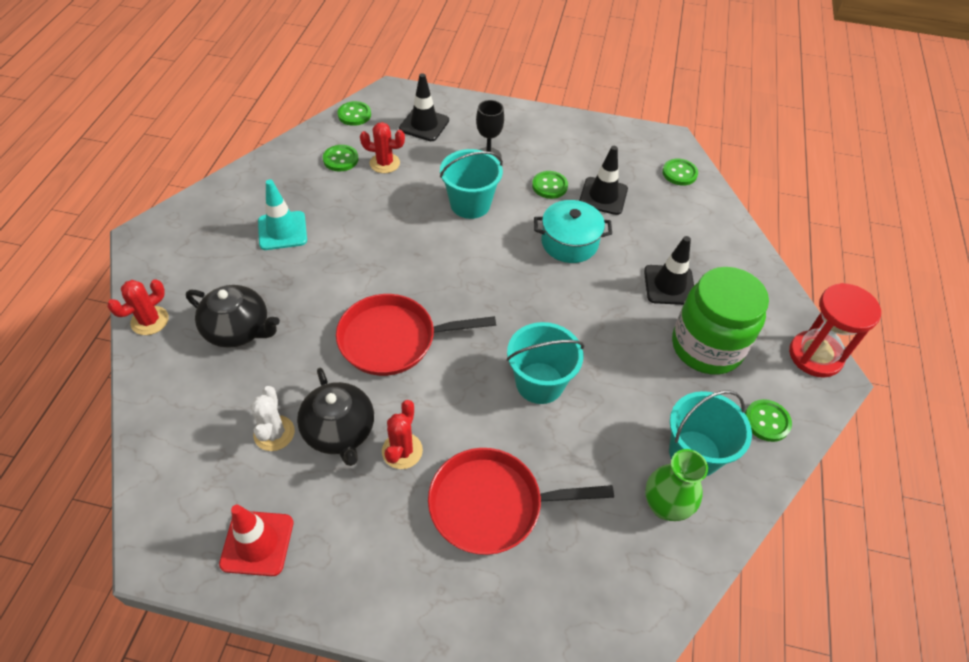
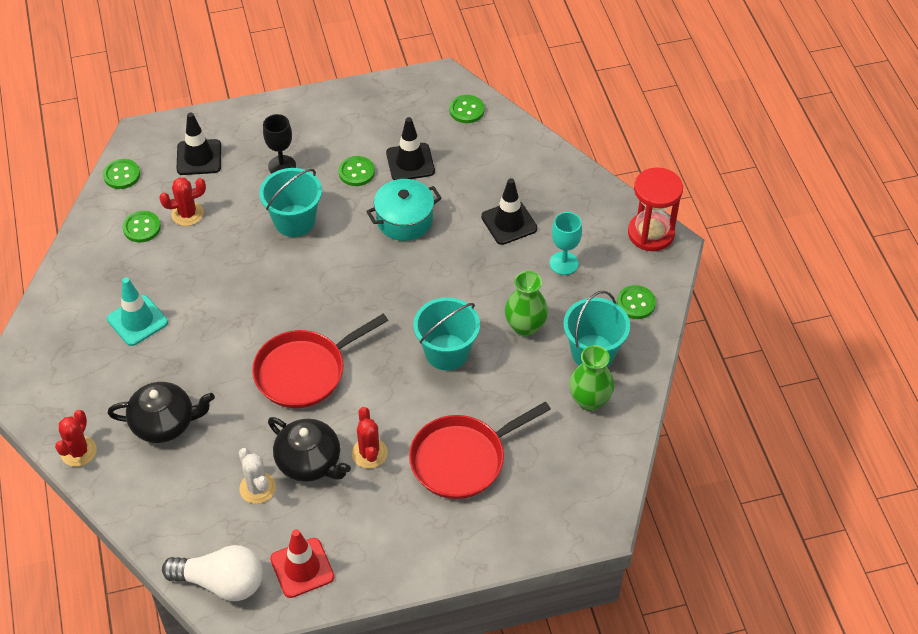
camera: 25 degrees left, 0 degrees up
(172, 516) = (221, 582): none -> white light bulb
(634, 393) = (525, 327): none -> green vase
(706, 346) = (564, 263): green jar -> turquoise goblet

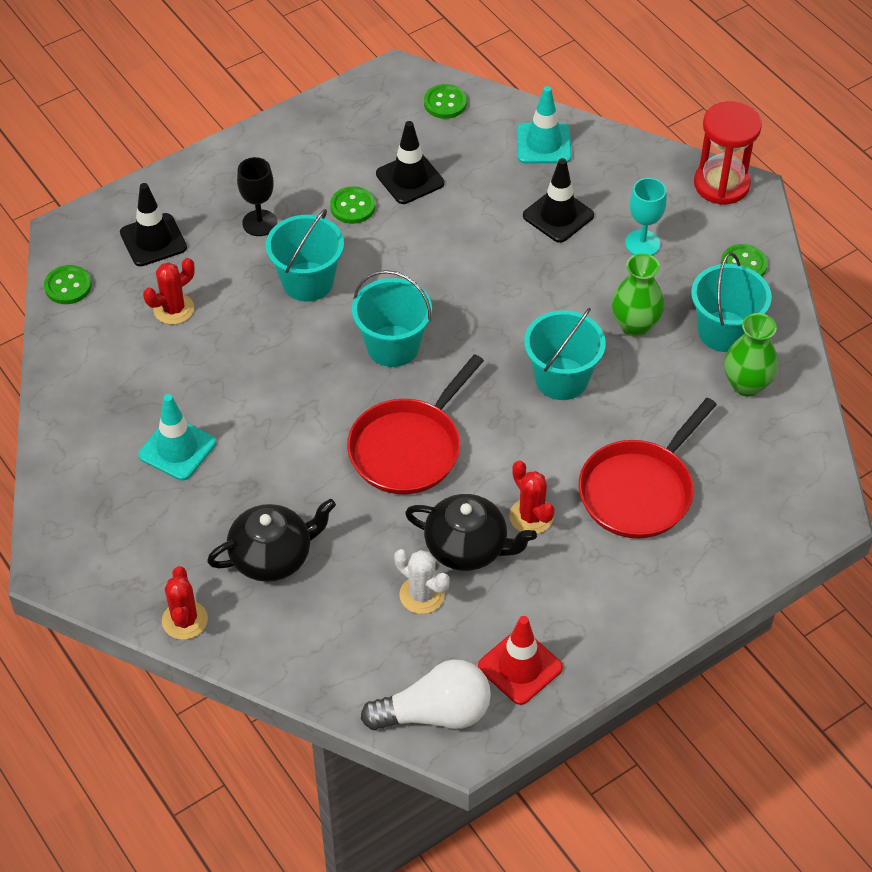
camera: 20 degrees left, 0 degrees up
(142, 228) = (125, 340): green button -> none
(332, 289) = (393, 346): none -> turquoise bucket
(404, 220) = (437, 245): turquoise pot -> none
(526, 163) = (543, 144): none -> turquoise traffic cone

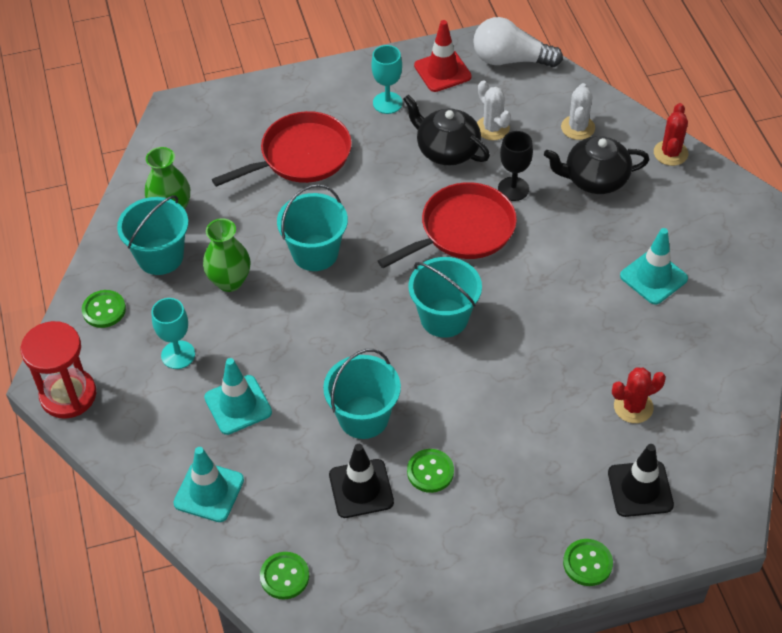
camera: 160 degrees left, 0 degrees up
(68, 286) = (733, 460): green button -> green button (587, 563)
(259, 223) = (528, 479): black goblet -> black goblet (513, 189)
(307, 282) = (500, 401): turquoise bucket -> turquoise bucket (363, 417)
(312, 626) = (578, 128): none -> white cactus
(531, 516) = (390, 158): red cactus -> none
(558, 216) = (238, 405): black traffic cone -> turquoise traffic cone
(570, 596) = (387, 103): none -> turquoise goblet

